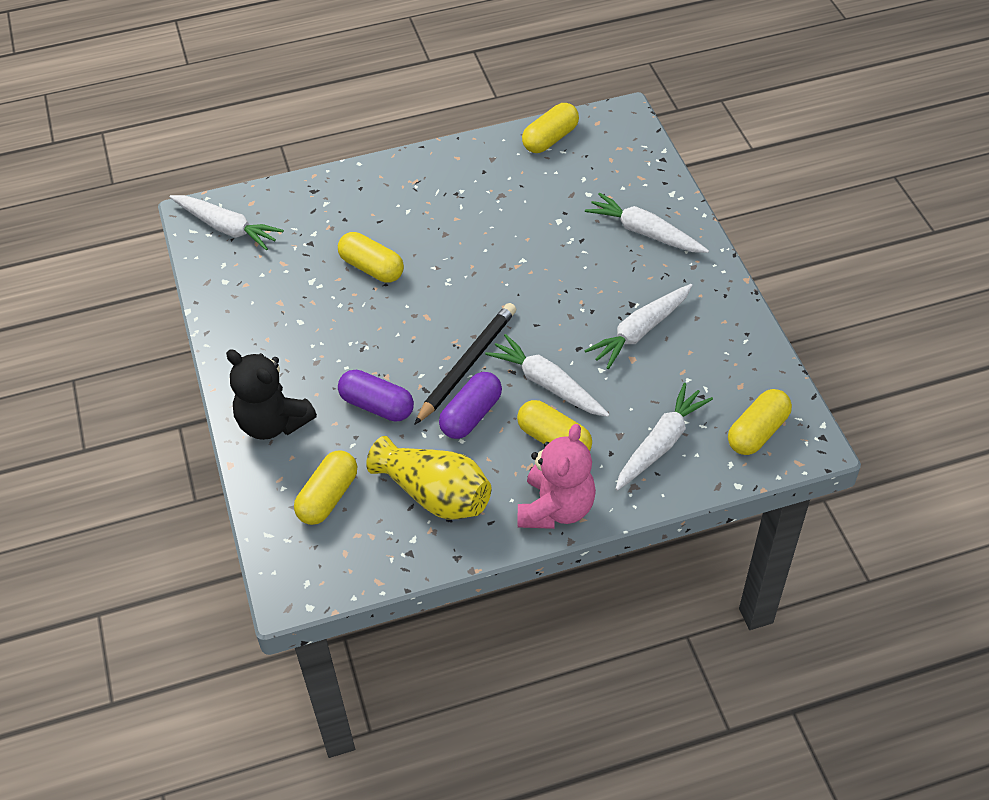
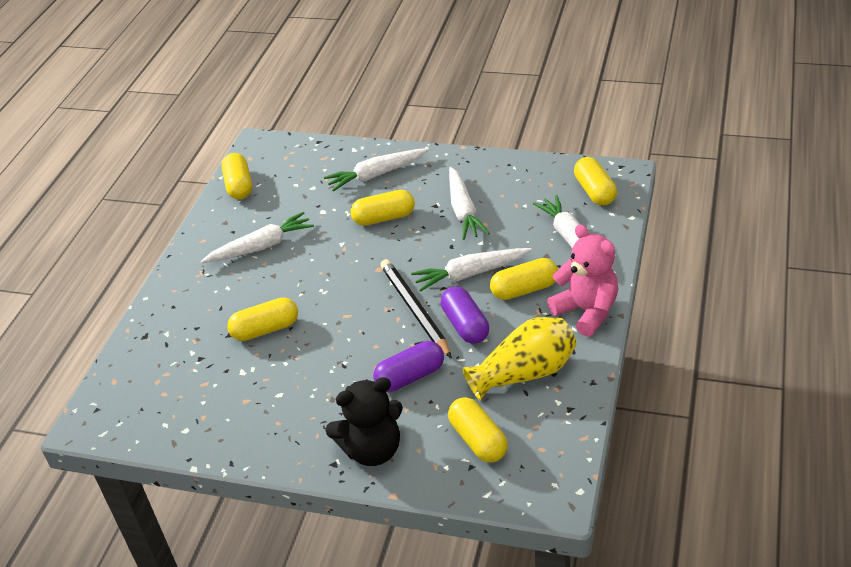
camera: 55 degrees left, 10 degrees down
(226, 228) = (125, 408): white carrot -> white carrot (261, 247)
(583, 273) = (384, 218): none -> yellow capsule

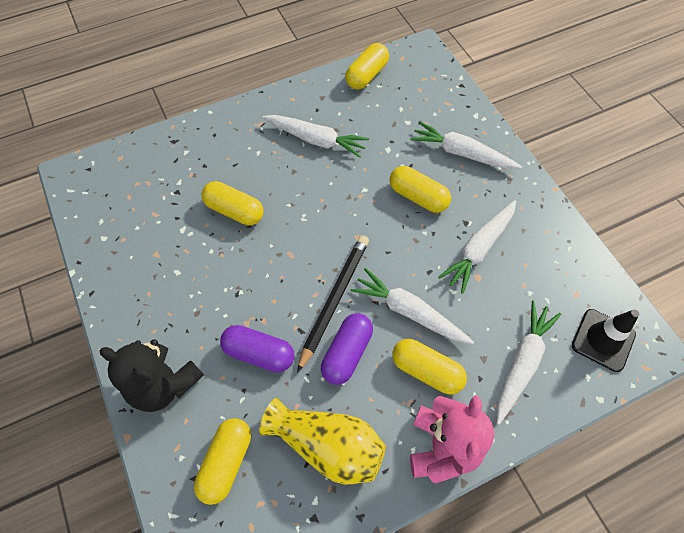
camera: 45 degrees right, 20 degrees up
(594, 191) = (603, 340): yellow capsule -> black traffic cone

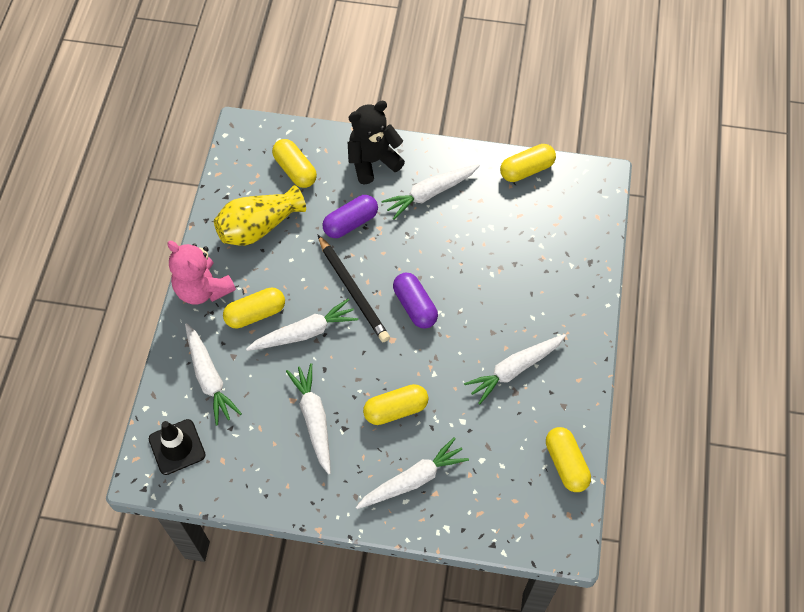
camera: 125 degrees right, 0 degrees up
(174, 302) = (430, 193): none -> white carrot
(234, 211) = (482, 269): yellow capsule -> yellow capsule (526, 170)
(347, 353) = (307, 274): purple capsule -> purple capsule (415, 306)

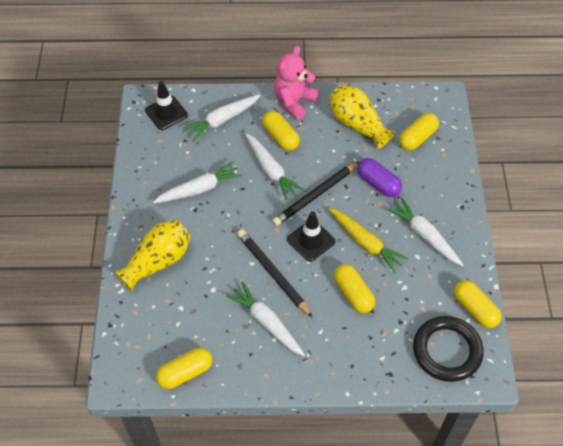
camera: 80 degrees right, 5 degrees down
(373, 161) = (444, 189): black teddy bear -> none
(396, 410) = (215, 241): yellow capsule -> yellow capsule (353, 294)
(413, 480) = (158, 261): white carrot -> yellow vase
(415, 306) = (311, 240): purple capsule -> black traffic cone
(428, 252) = (365, 243): none -> yellow carrot
(451, 353) = (273, 273): none -> black pencil
(570, 205) = (447, 351): none -> black ring

